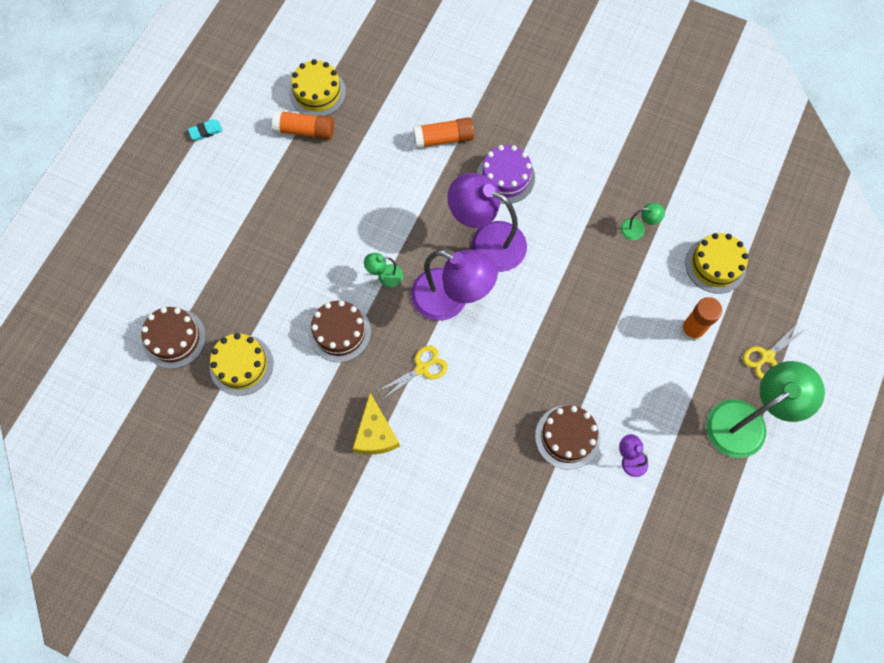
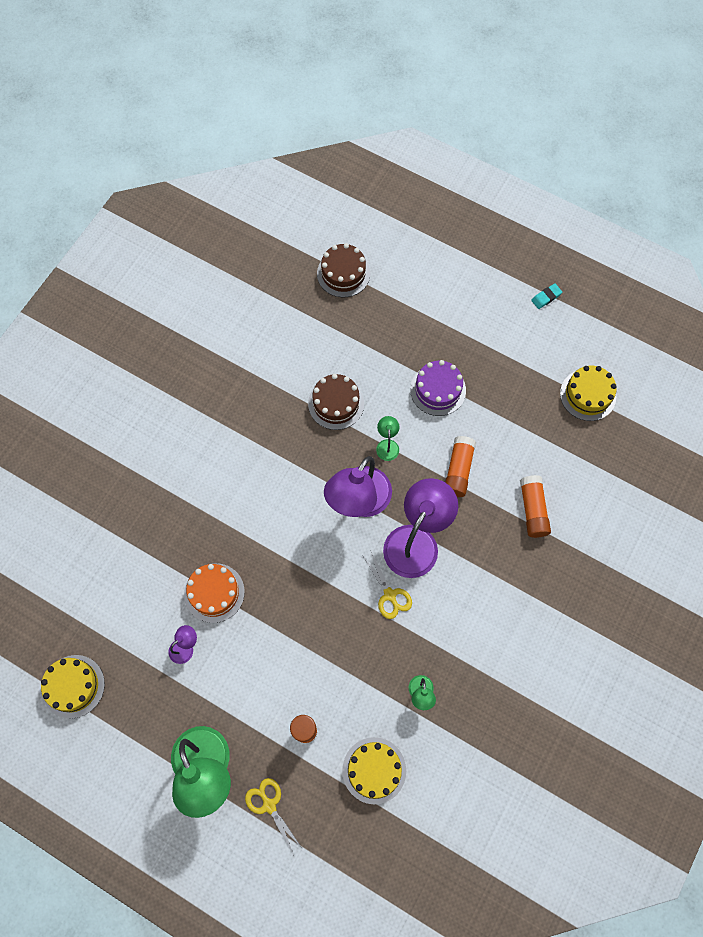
camera: 95 degrees right, 0 degrees up
(206, 131) = (546, 297): turquoise eraser -> turquoise eraser turned 75 degrees clockwise
(241, 365) = (314, 324): yellow cake -> yellow cake (73, 686)
(305, 131) = (545, 382): orange glue stick -> orange glue stick (458, 470)
(375, 433) = (240, 428): yellow cheese -> none
(422, 368) = (294, 471): yellow scissors -> yellow scissors (389, 595)
(505, 177) = (486, 566): purple cake -> purple cake (438, 390)
(567, 437) = (214, 592): brown cake -> orange cake

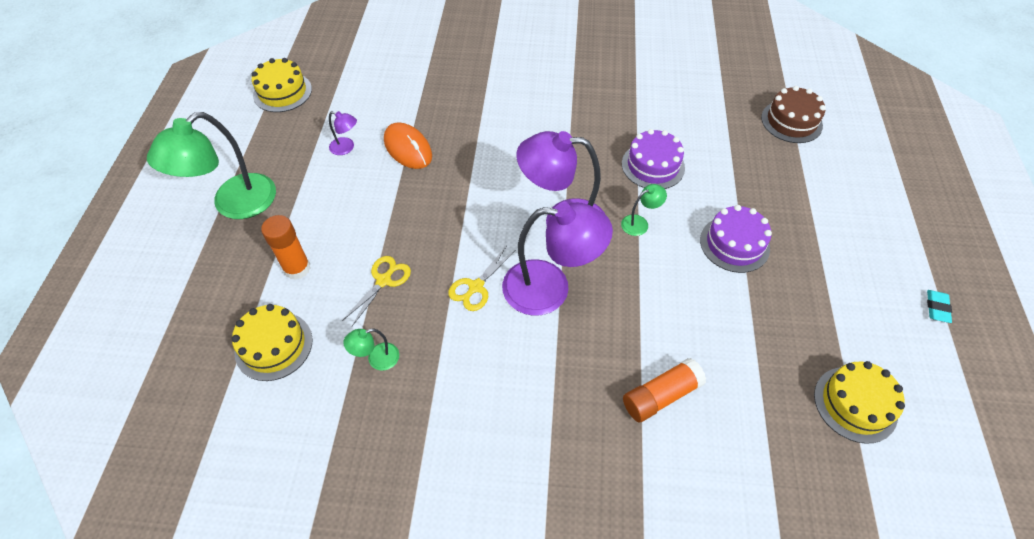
camera: 65 degrees right, 15 degrees down
(214, 592) = (408, 148): orange cake -> orange mouse
(269, 805) = (211, 267): yellow scissors -> yellow scissors (383, 280)
(336, 403) = (653, 165): brown cake -> purple cake
(458, 470) = (656, 298): orange glue stick -> none
(546, 297) = (937, 308): turquoise eraser -> turquoise eraser turned 75 degrees clockwise

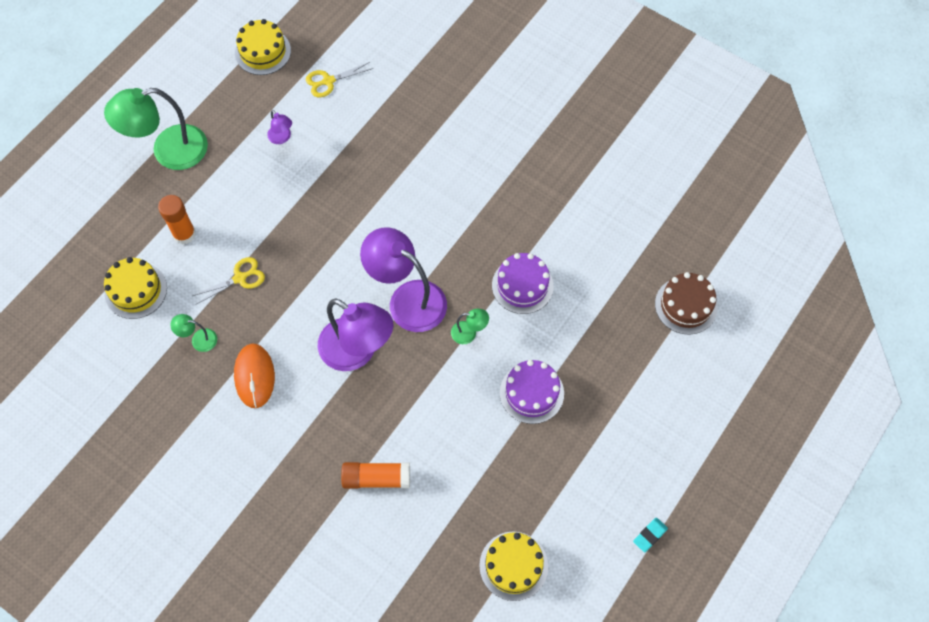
camera: 30 degrees right, 10 degrees up
(408, 148) = (330, 163): orange mouse -> orange mouse (254, 376)
(476, 287) = (303, 320): yellow scissors -> yellow scissors (328, 81)

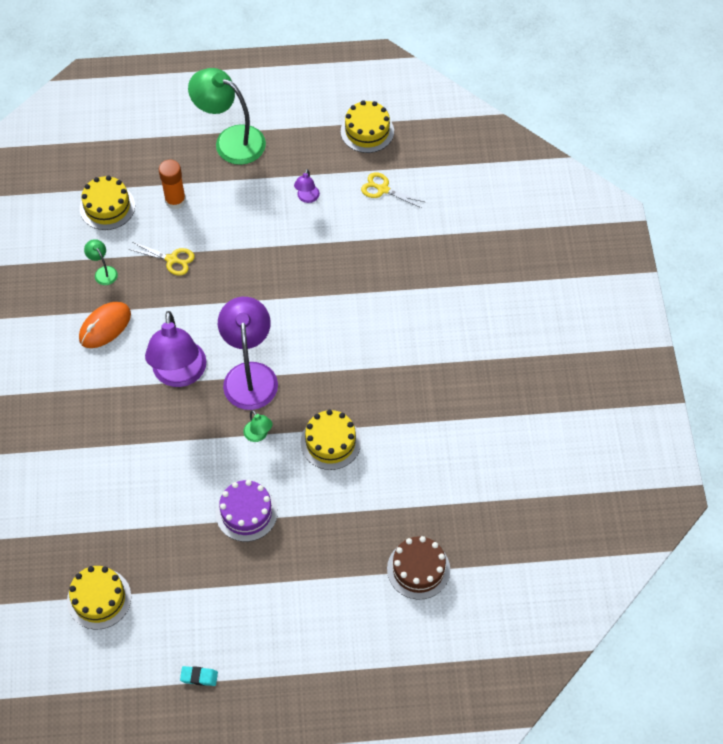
camera: 50 degrees right, 5 degrees down
(376, 478) = (92, 460): orange glue stick -> none
(522, 285) = (330, 442): purple cake -> yellow cake

